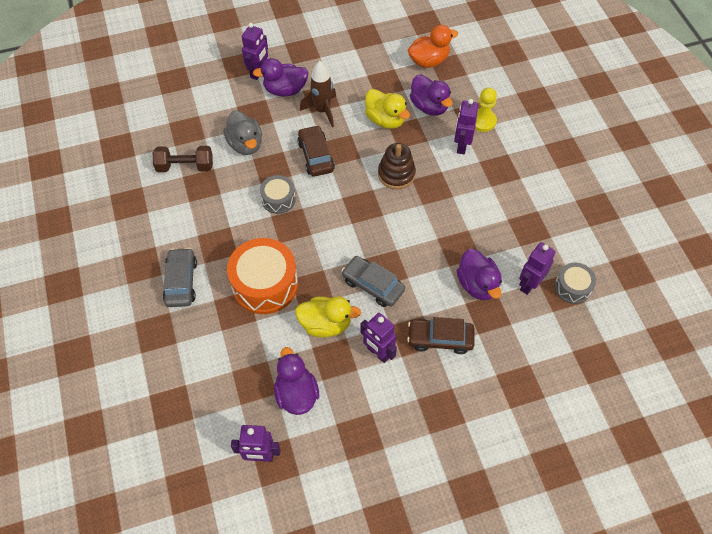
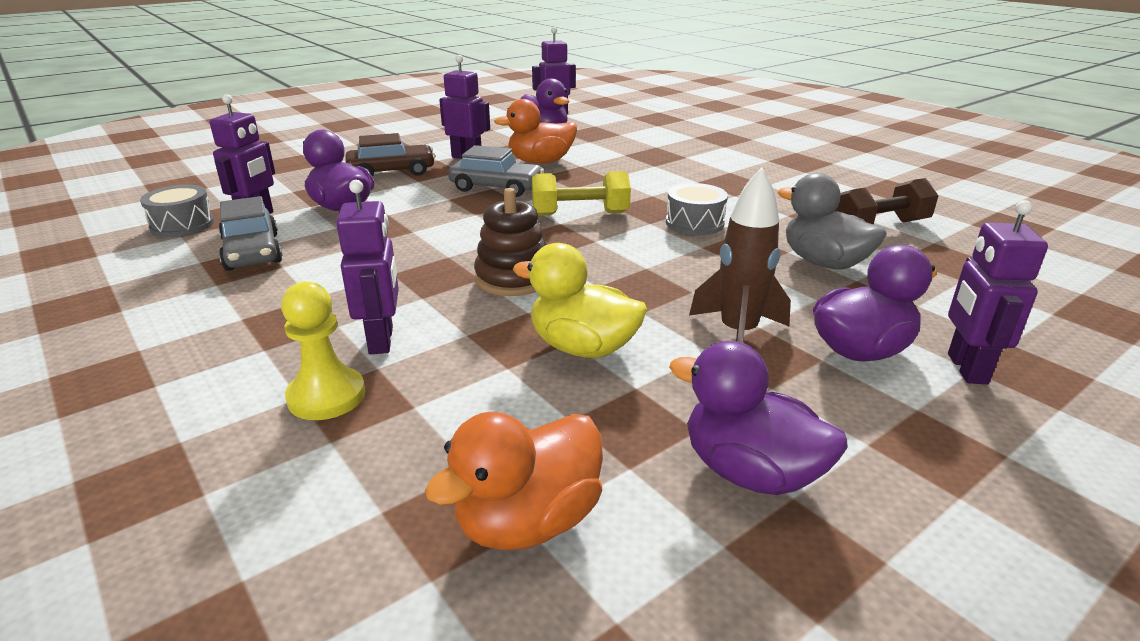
camera: 160 degrees right, 30 degrees down
(181, 282) = (738, 159): grey car -> grey car (252, 252)
(265, 284) = (638, 170): orange drum -> none
(316, 156) = (683, 272): brown car -> none
(326, 324) = (540, 162): yellow duck -> orange duck
(336, 230) = (580, 214): none -> yellow dumbbell
(429, 106) = (483, 396): purple duck -> purple duck (750, 472)

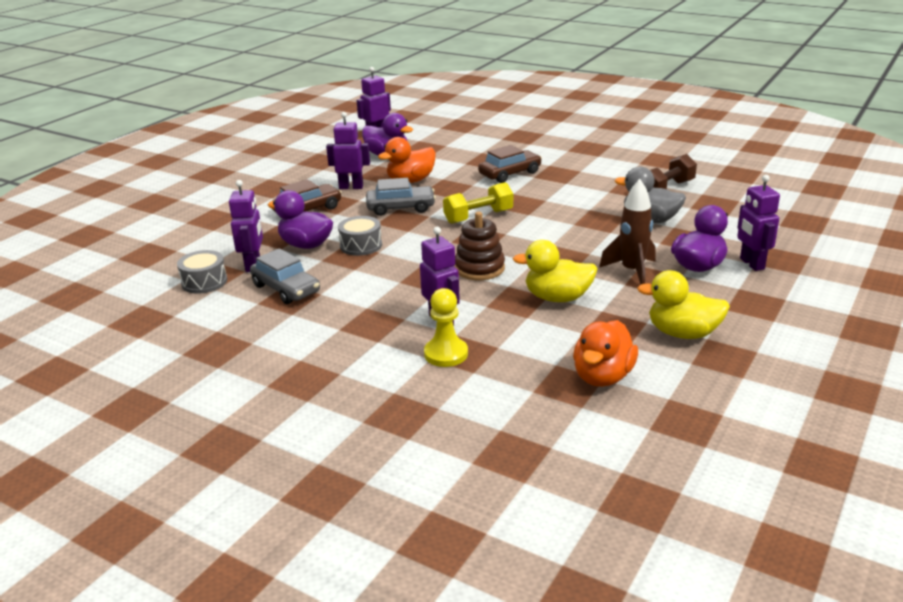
camera: 20 degrees left, 0 degrees up
(669, 173) = (510, 174): none -> brown car
(694, 223) = (557, 209): grey drum -> grey drum (361, 245)
(750, 472) = (682, 333): purple duck -> yellow duck

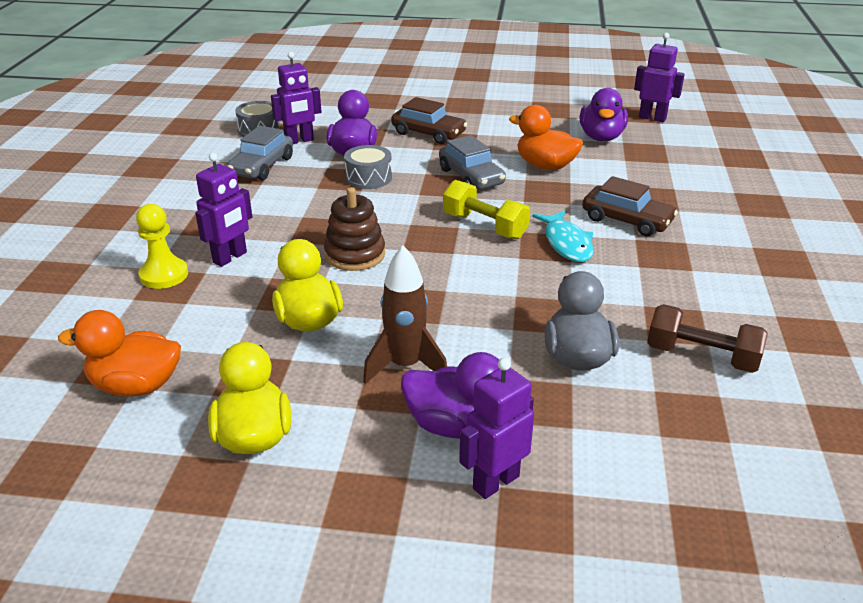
camera: 65 degrees right, 5 degrees up
(351, 187) = (499, 140): purple robot -> none
(523, 196) = (567, 243): none -> turquoise fish

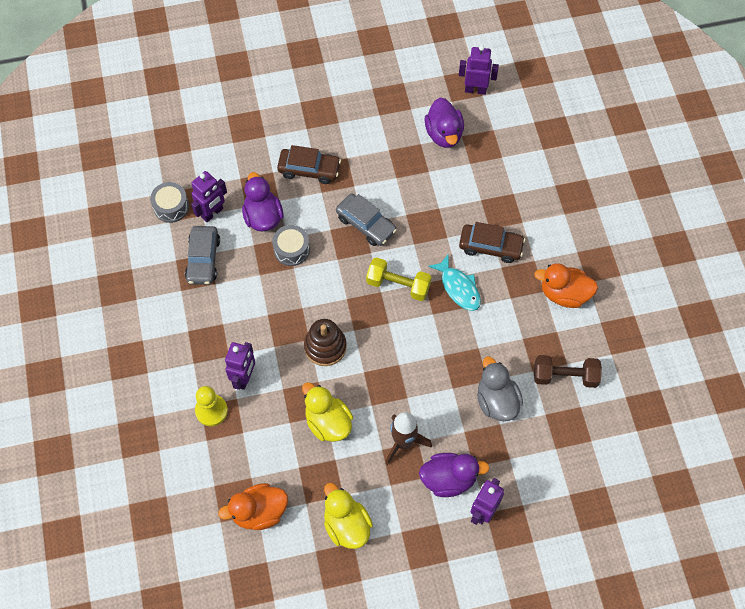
camera: 20 degrees left, 30 degrees up
(545, 166) = (414, 191): orange duck -> orange duck (564, 294)

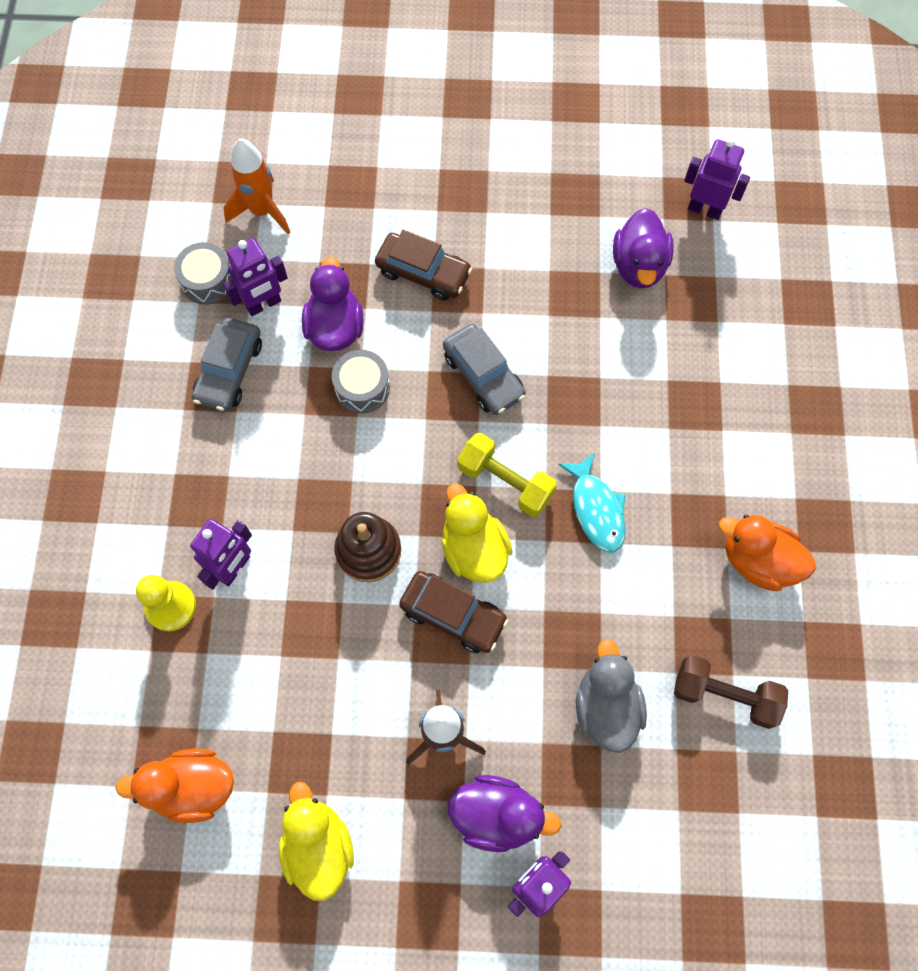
camera: 15 degrees right, 5 degrees up
(193, 155) = (262, 211): none -> orange rocket
(328, 422) = (338, 671): yellow duck -> yellow duck (474, 549)
(490, 246) = (663, 457): brown car -> brown car (453, 615)

